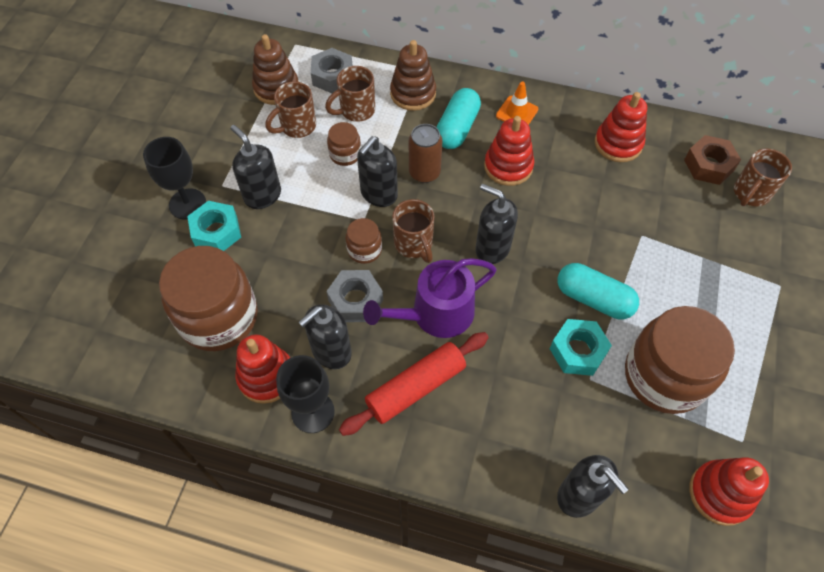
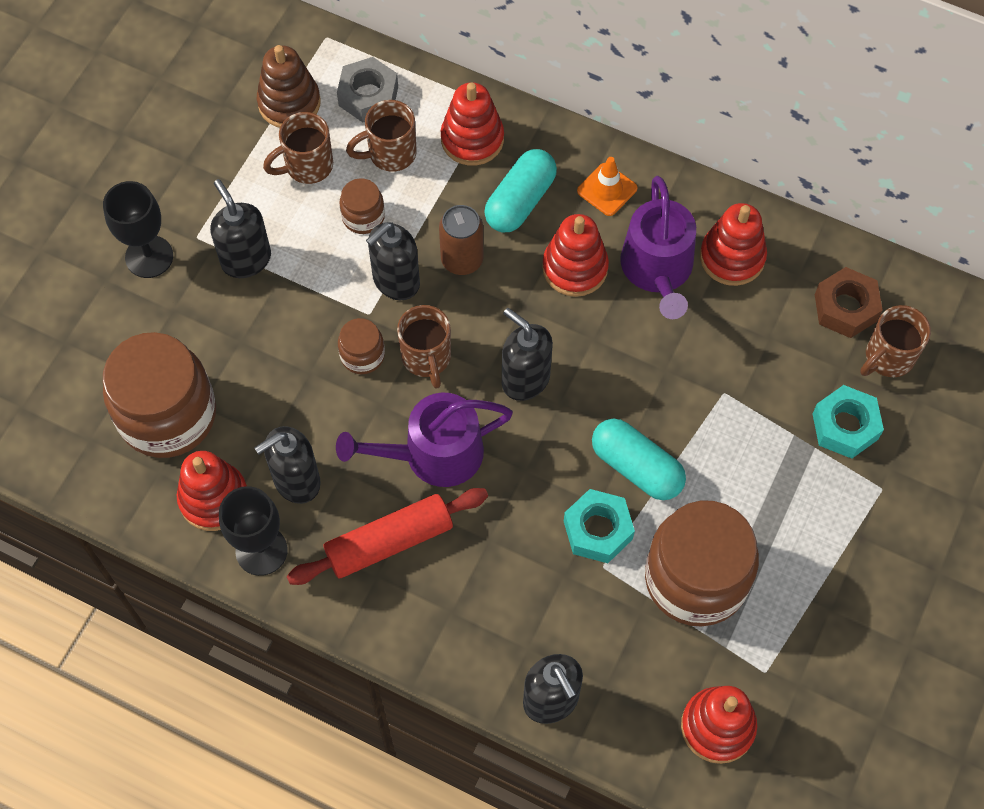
camera: 10 degrees right, 5 degrees up
(216, 232) = (180, 301): turquoise nut -> turquoise nut (845, 426)
(355, 300) = (338, 420): grey nut -> none
(413, 93) = (472, 139): brown stacking toy -> red stacking toy
(568, 159) = (658, 269): none -> purple watering can

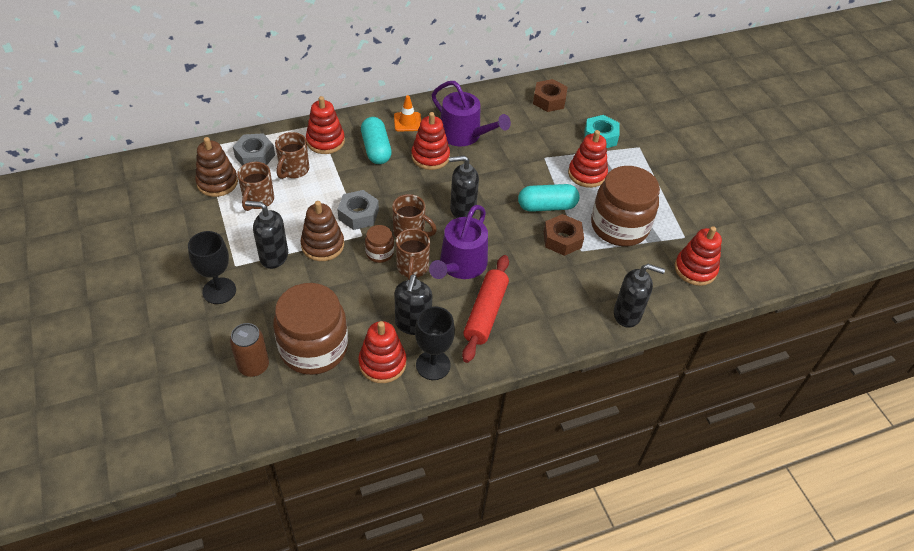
camera: 50 degrees left, 15 degrees down
(312, 290) = (323, 245): none -> brown stacking toy
(363, 217) = (311, 201): brown jar -> none
(395, 281) = (358, 214): black soap dispenser -> grey nut
(462, 260) = (378, 186): brown can -> brown can (253, 366)
(598, 530) = (562, 239): turquoise nut -> brown nut
(732, 257) = (487, 112): red stacking toy -> red stacking toy (587, 174)
(888, 357) = (584, 105): brown mug -> brown mug (412, 268)

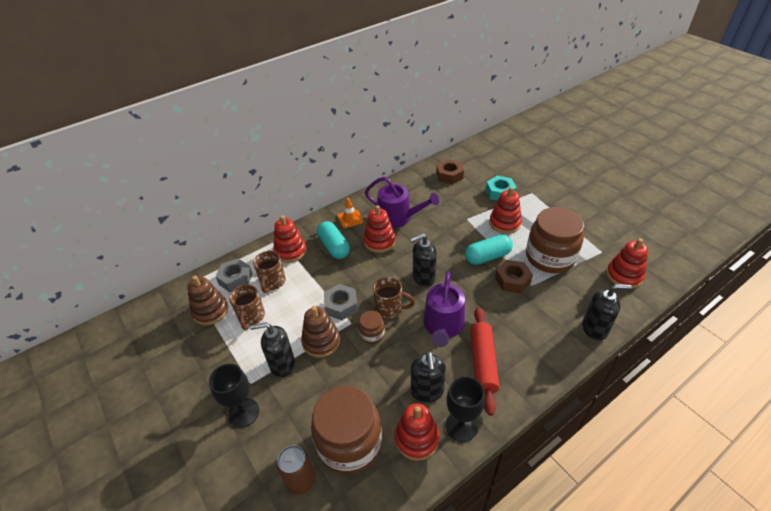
camera: 10 degrees left, 5 degrees down
(412, 268) = (405, 340): brown mug -> none

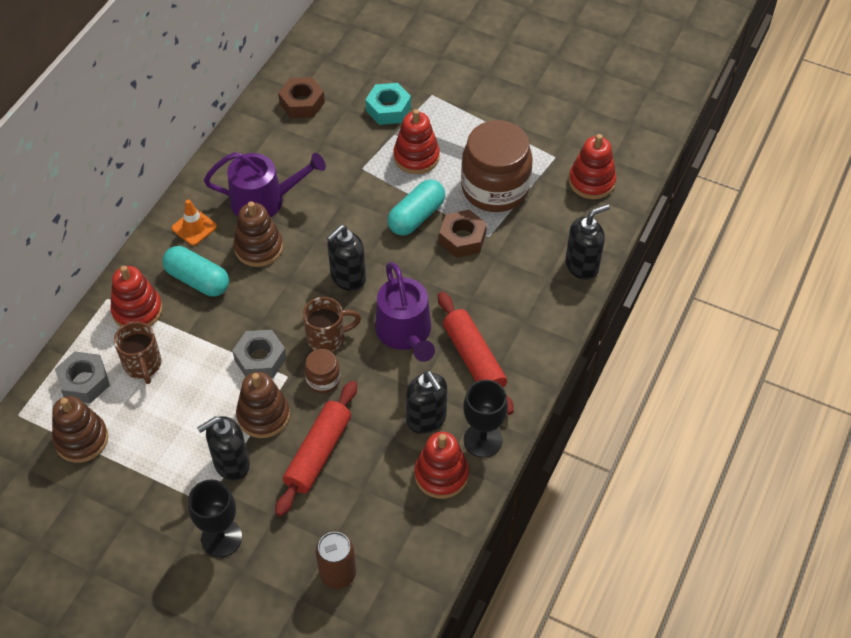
camera: 30 degrees left, 10 degrees up
(251, 317) = (147, 423): brown mug -> none
(340, 382) = (318, 453): none -> red rolling pin
(349, 443) = (369, 512): brown jar -> none
(379, 241) = (258, 248): red stacking toy -> brown stacking toy

